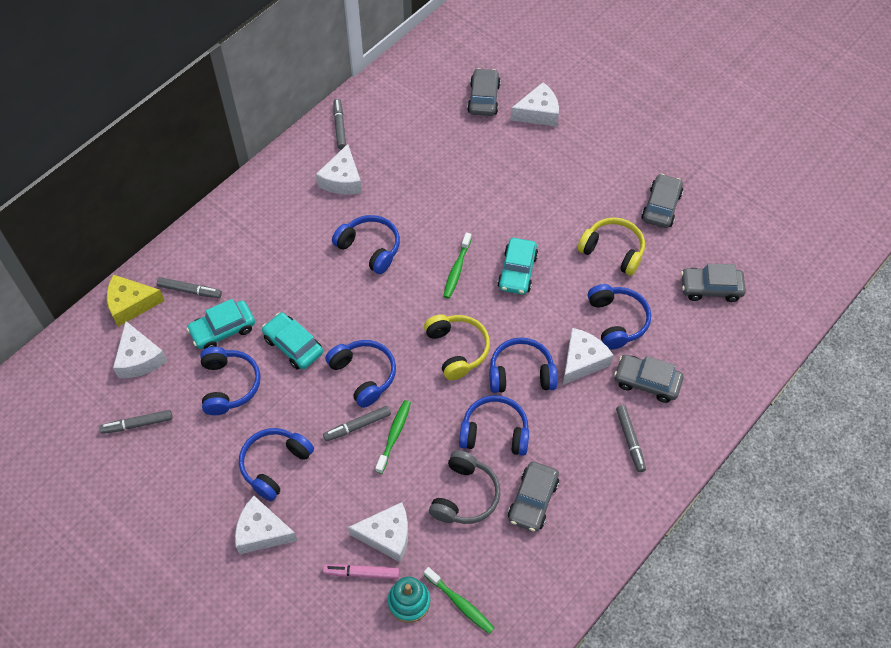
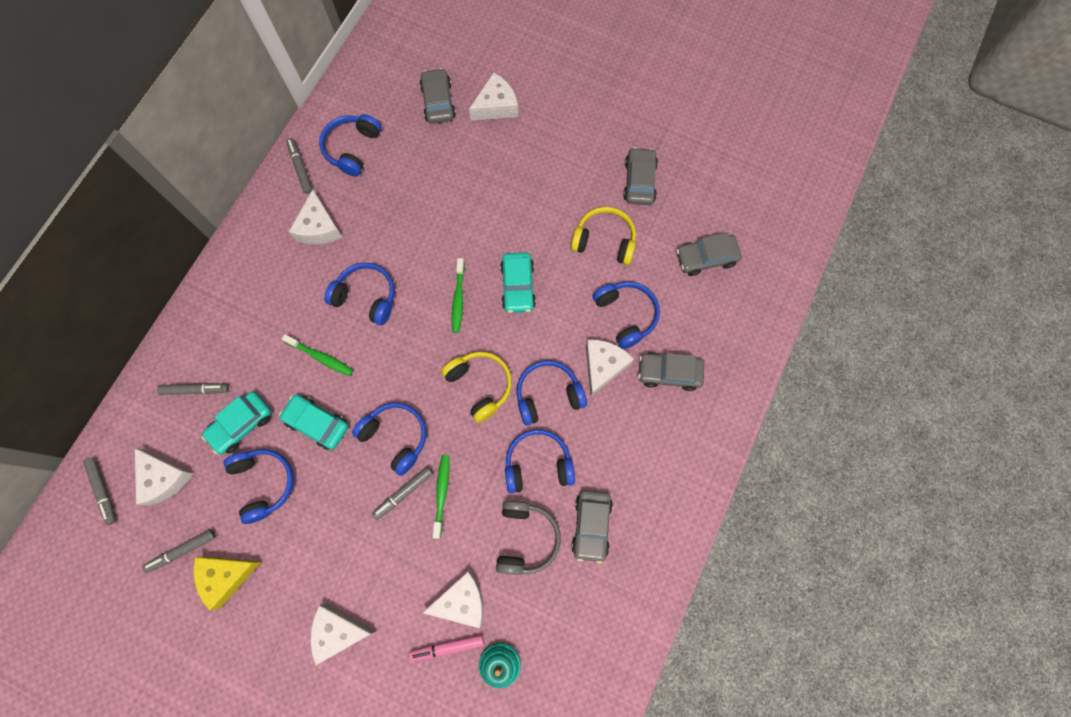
camera: 15 degrees left, 15 degrees up
(131, 304) = (138, 420): yellow cheese -> yellow cheese (226, 576)
(275, 465) = (333, 557): blue headphones -> blue headphones (352, 148)
(460, 603) = (549, 651): green toothbrush -> green toothbrush (321, 357)
(630, 440) = (667, 438): grey marker -> grey marker (103, 491)

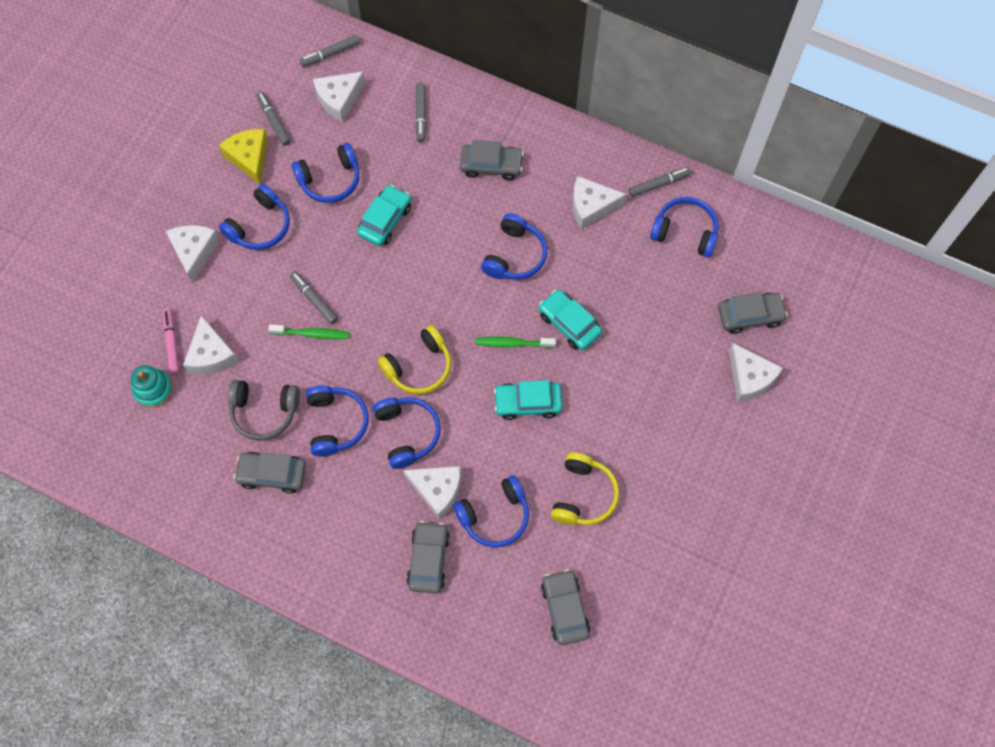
camera: 90 degrees right, 5 degrees down
(241, 424) = (386, 156): turquoise car -> turquoise car (569, 323)
(321, 357) = (451, 218): green toothbrush -> none
(395, 437) = (369, 290): blue headphones -> blue headphones (260, 226)
(639, 181) = (660, 537): grey car -> grey car (491, 165)

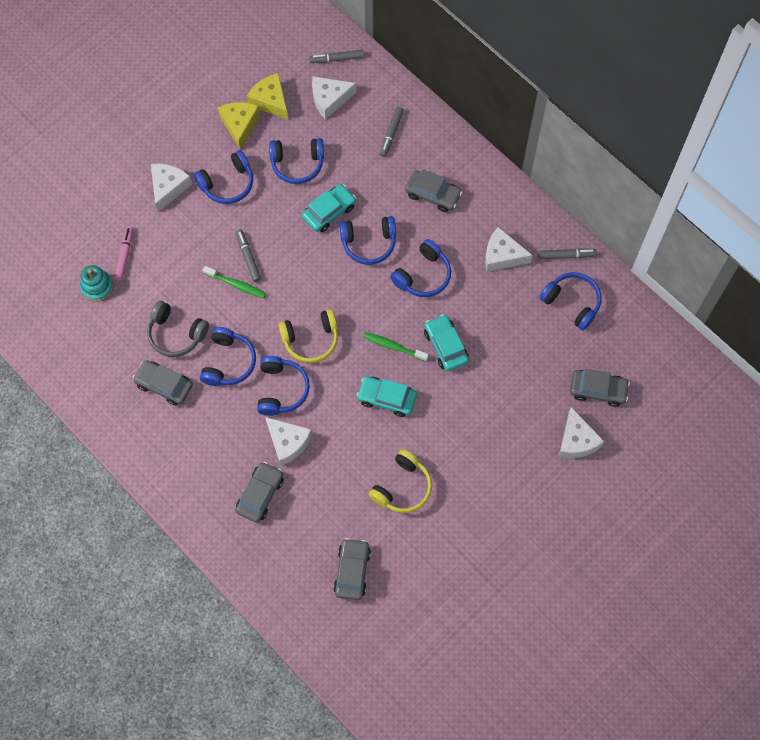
camera: 20 degrees right, 0 degrees up
(211, 354) = (151, 274): white cheese -> none
(274, 121) = (270, 101): grey marker -> yellow cheese
(494, 516) = (325, 479): blue headphones -> blue headphones (369, 243)

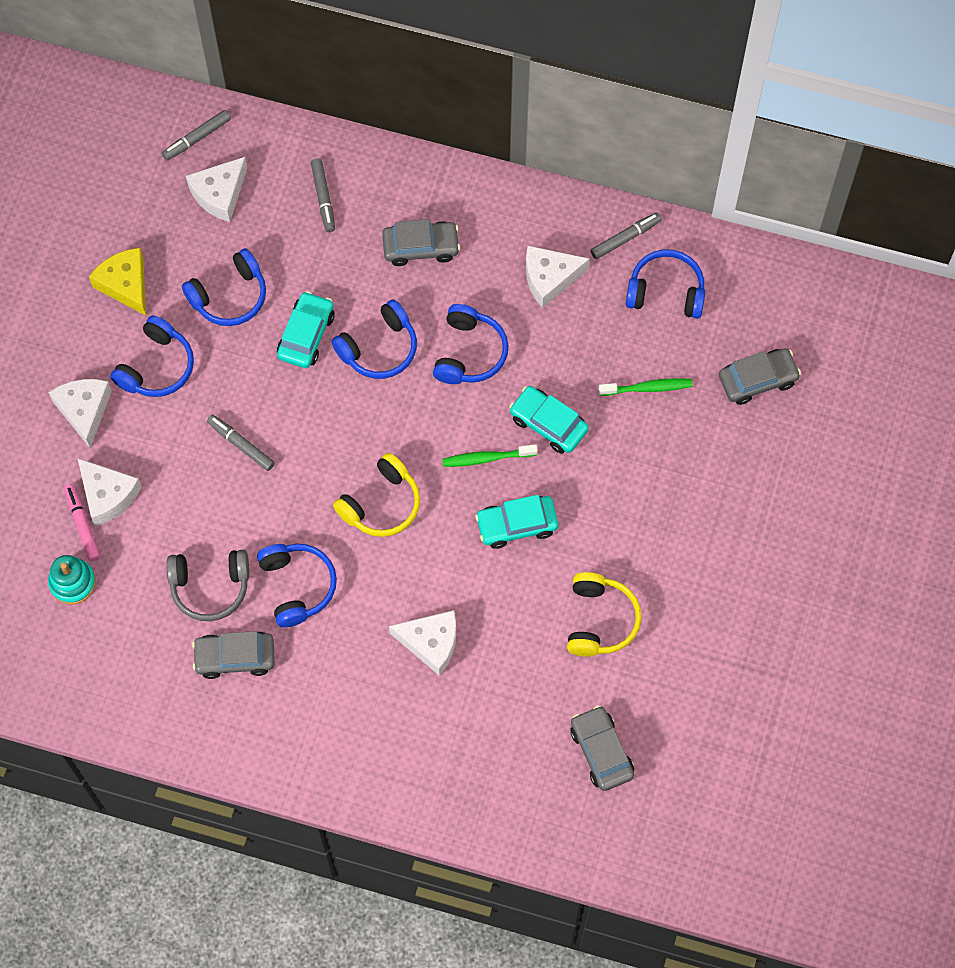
camera: 30 degrees left, 0 degrees up
(236, 285) = (247, 486): green toothbrush -> green toothbrush (648, 388)
(260, 494) = (436, 723): grey car -> none
(270, 101) = (145, 234): yellow cheese -> none
(281, 389) = (383, 584): blue headphones -> none
(576, 440) = (768, 453): white cheese -> white cheese (108, 495)

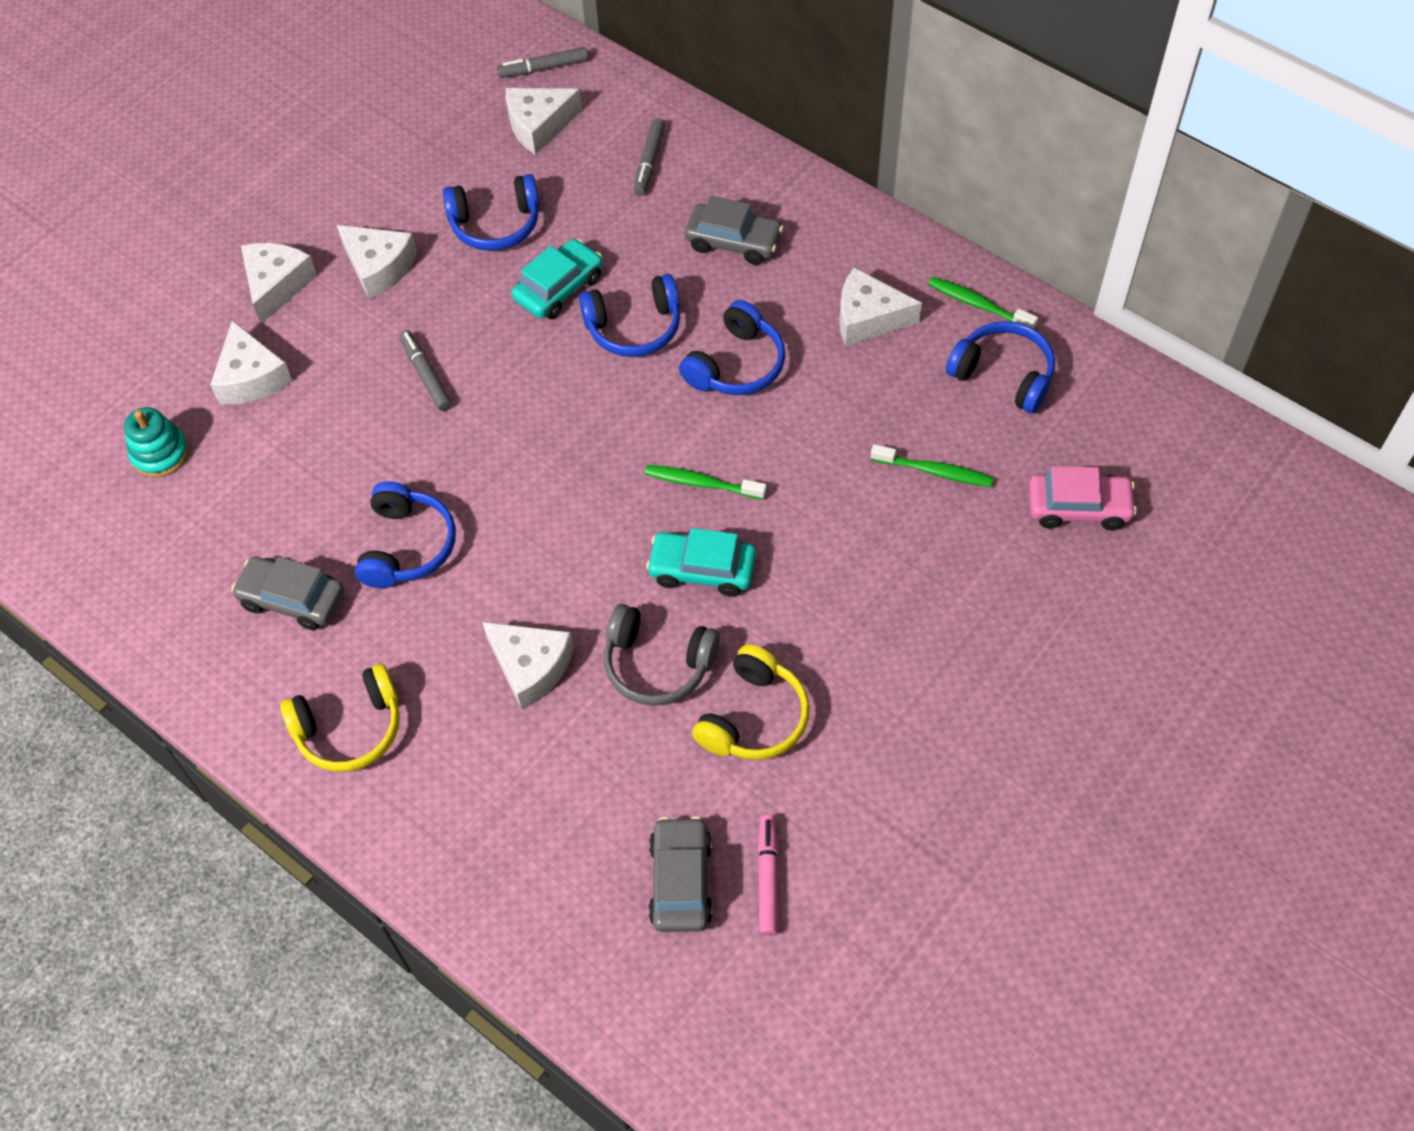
camera: 25 degrees right, 10 degrees down
(82, 524) = (207, 398): pink marker -> pink marker (768, 878)
(125, 284) = (391, 179): yellow cheese -> none
(156, 366) = (378, 267): blue headphones -> white cheese
(210, 587) = (308, 512): grey headphones -> grey headphones (657, 664)
(381, 504) = (552, 491): yellow headphones -> yellow headphones (350, 728)
(548, 424) = (794, 470): turquoise car -> none
(625, 238) = (978, 305): grey marker -> green toothbrush
(758, 380) = (1078, 507): grey car -> pink car

